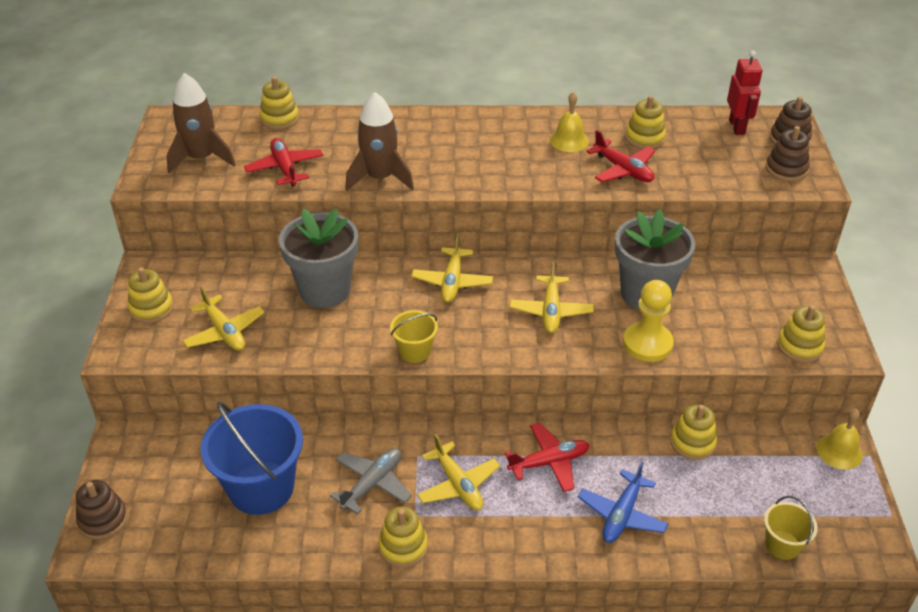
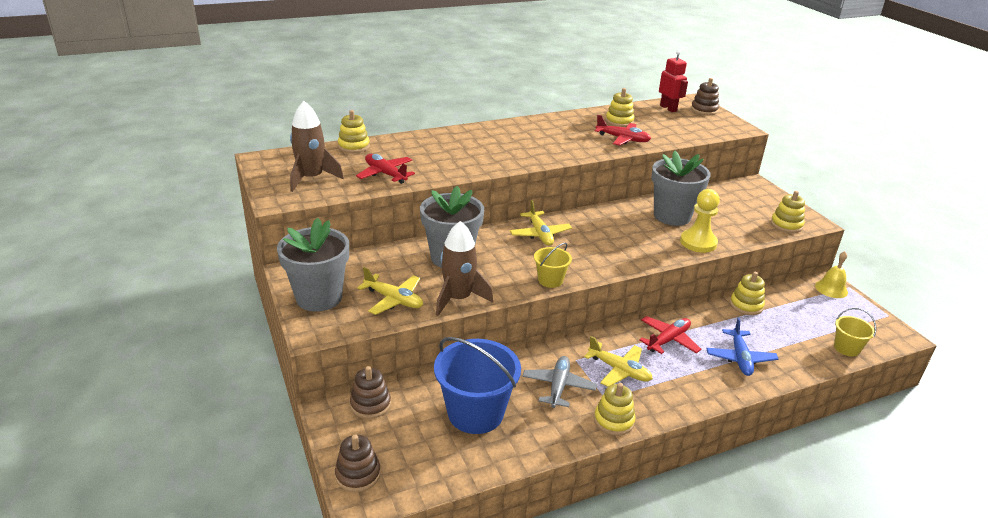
camera: 25 degrees left, 10 degrees down
(151, 308) = (319, 298): yellow stacking toy -> grey flower pot
(380, 178) = (463, 168): brown rocket -> brown rocket (458, 299)
(551, 311) = (621, 237): yellow plane -> none
(569, 140) = (573, 129): yellow bell -> none
(786, 169) = (717, 124): brown stacking toy -> brown stacking toy (370, 404)

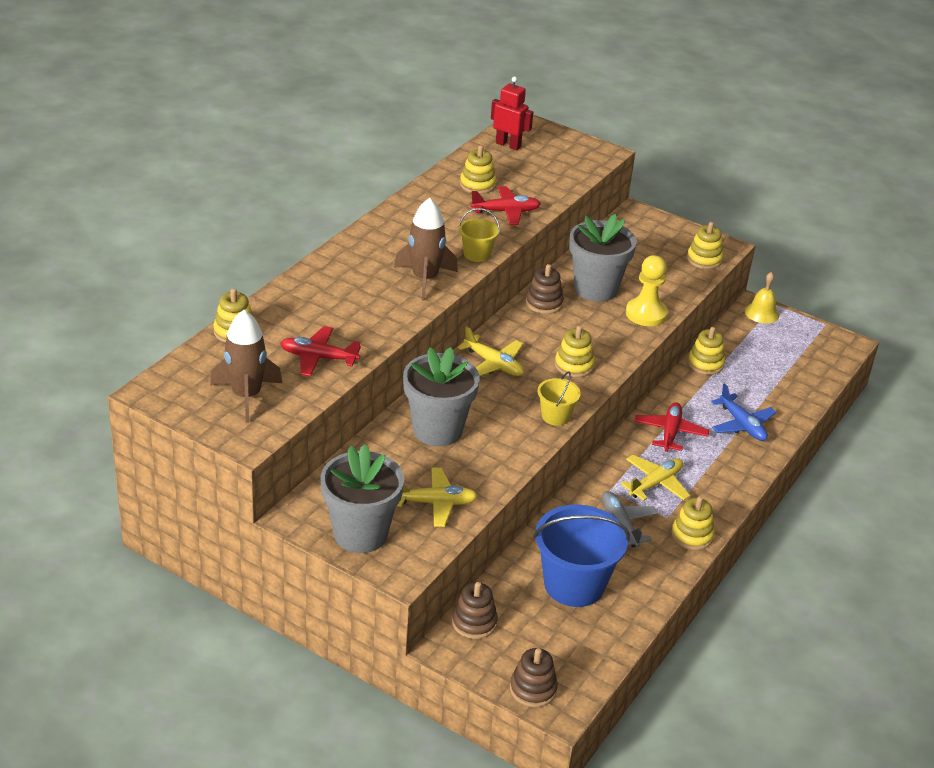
camera: 35 degrees left, 5 degrees up
(458, 299) = (494, 474): brown rocket -> brown rocket (424, 279)
(601, 255) = (574, 365): none -> yellow stacking toy
(619, 370) = (655, 484): yellow plane -> yellow plane turned 45 degrees counterclockwise
(704, 110) = (546, 135): brown stacking toy -> brown stacking toy (544, 303)
(846, 348) = (816, 375): yellow bucket -> yellow bucket (477, 254)

